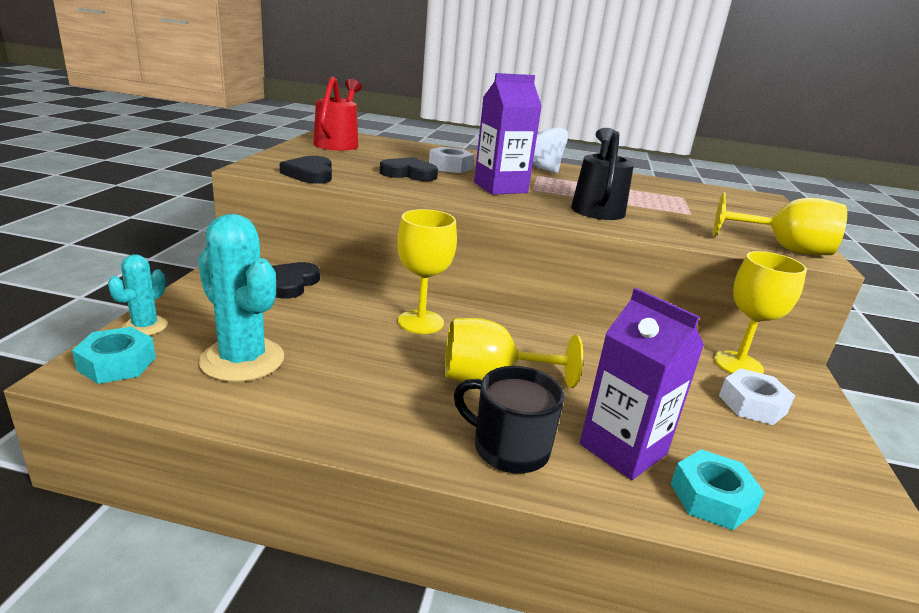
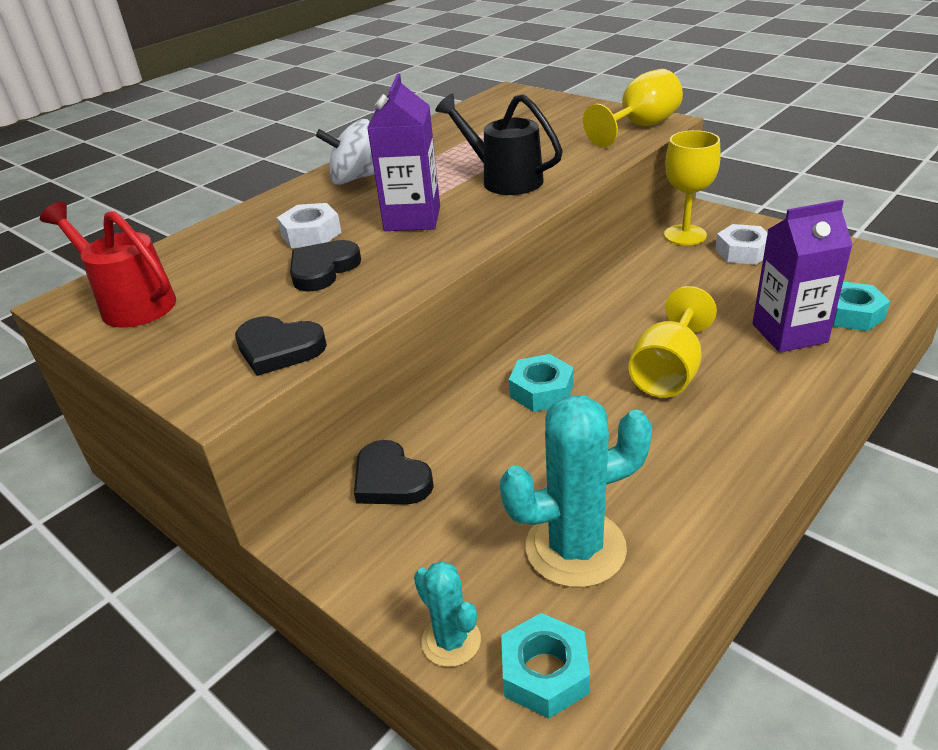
camera: 55 degrees left, 10 degrees up
(420, 322) = (541, 391): yellow goblet -> turquoise nut
(509, 448) = (778, 391): black mug -> none

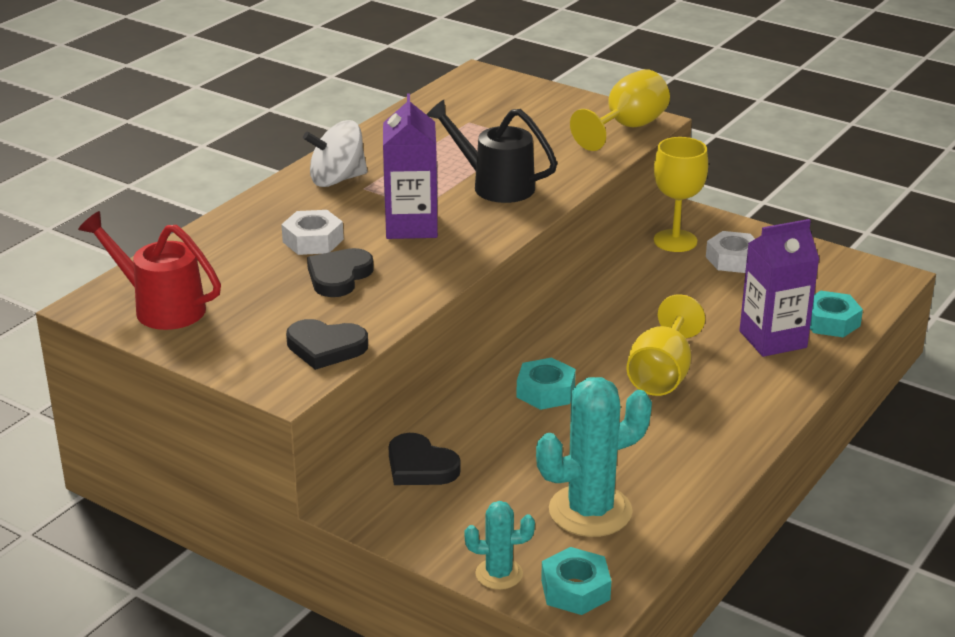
camera: 10 degrees left, 5 degrees down
(451, 641) = (499, 574): turquoise cactus -> turquoise cactus turned 45 degrees counterclockwise

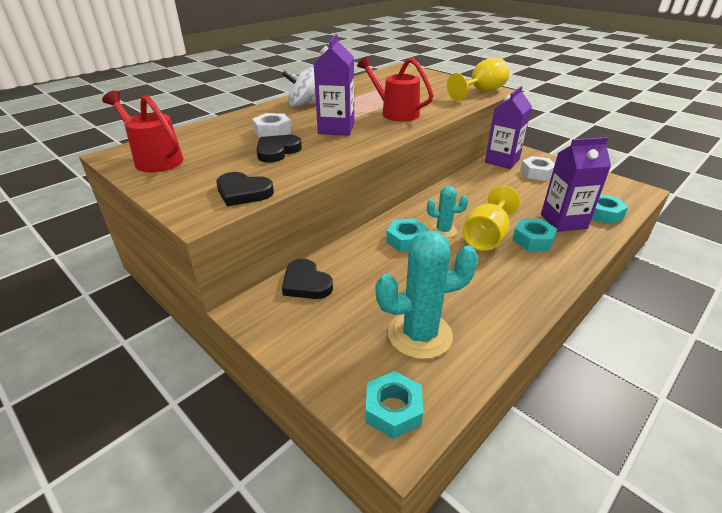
camera: 10 degrees right, 5 degrees up
(495, 185) = (395, 113): black watering can -> red watering can
(499, 574) = (334, 384): turquoise cactus -> turquoise cactus (443, 231)
(675, 241) = (502, 161): yellow goblet -> purple carton
(728, 373) = (532, 240): none -> turquoise nut

